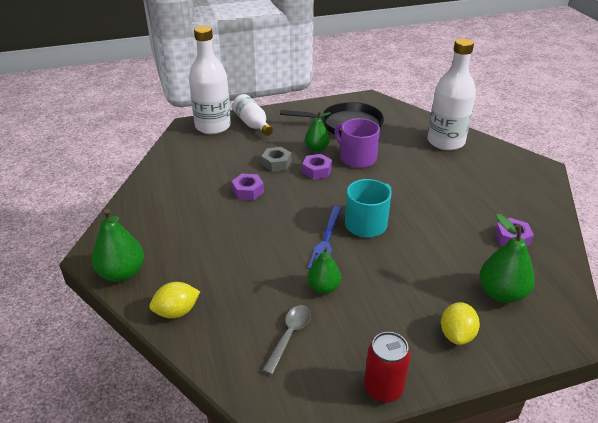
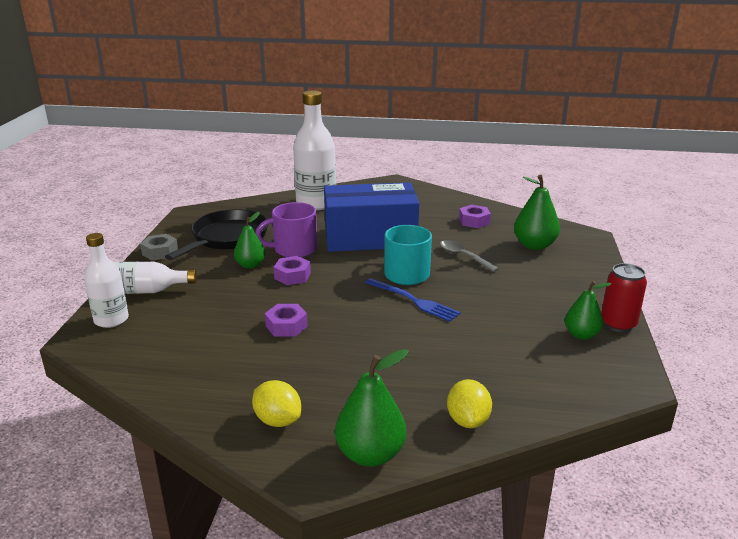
camera: 65 degrees left, 10 degrees down
(213, 126) = (111, 320): white bottle -> white bottle, size x0.62
(276, 163) = (251, 295): grey nut -> grey nut (160, 252)
(289, 336) = (538, 354): grey spoon -> grey spoon (464, 257)
(323, 287) = (482, 320): green pear -> green pear (581, 335)
(412, 187) = (370, 238): none -> blue box
(456, 335) = (571, 276): yellow lemon -> yellow lemon (277, 420)

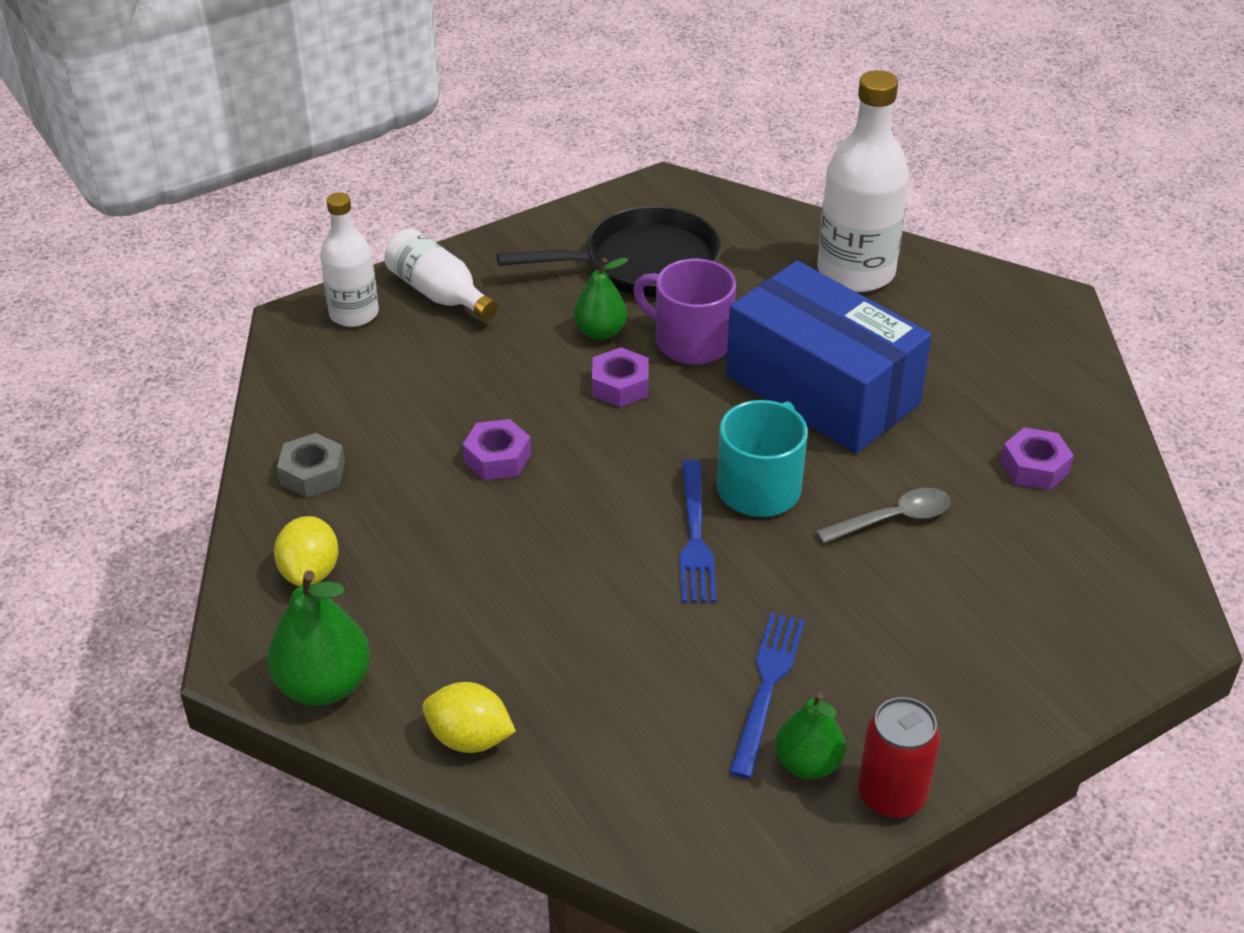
camera: 50 degrees right, 15 degrees up
(160, 252) = (535, 237): grey nut -> grey nut (312, 474)
(464, 257) = (893, 519): grey spoon -> grey spoon turned 60 degrees clockwise
(467, 420) = (469, 738): yellow lemon -> yellow lemon turned 60 degrees clockwise
(525, 324) = (767, 687): none -> blue fork
(534, 245) = (1041, 580): green pear -> none

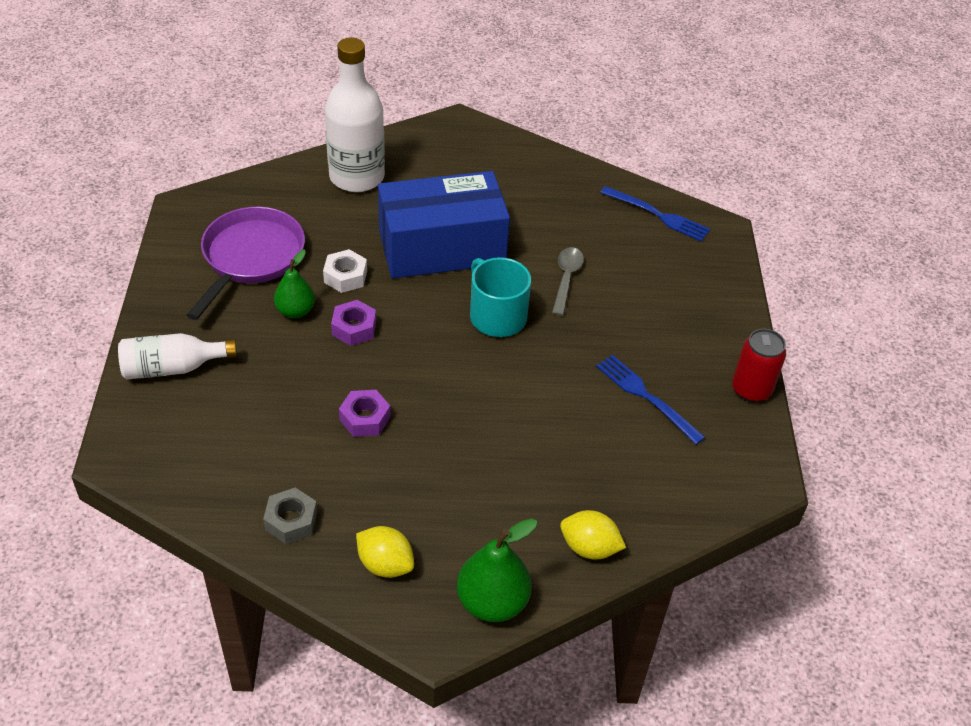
camera: 60 degrees left, 5 degrees up
(354, 314) = (145, 422): white bottle -> none
(469, 738) = (589, 548): yellow lemon -> yellow lemon turned 60 degrees clockwise
(642, 264) = (250, 258): black pan -> purple pan
(690, 341) = (345, 276): purple mug -> white nut
(695, 537) = (512, 365): blue fork -> blue fork (658, 215)
(808, 764) = (709, 410): green pear -> none
(1034, 467) = (574, 206): purple nut -> none

